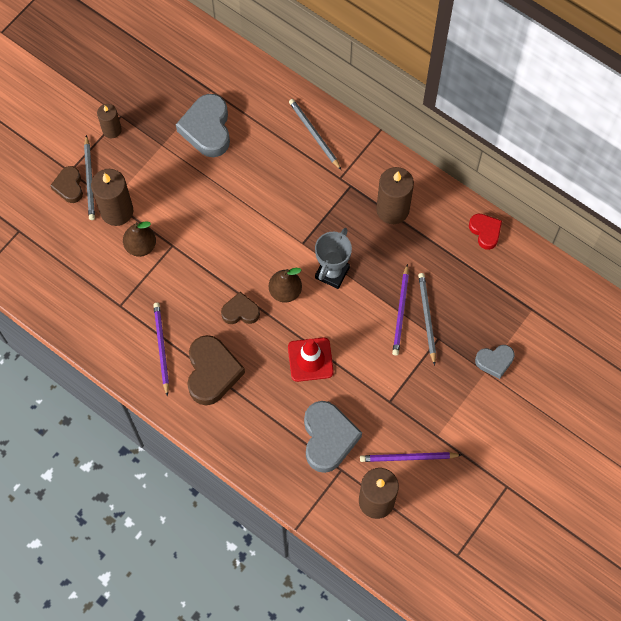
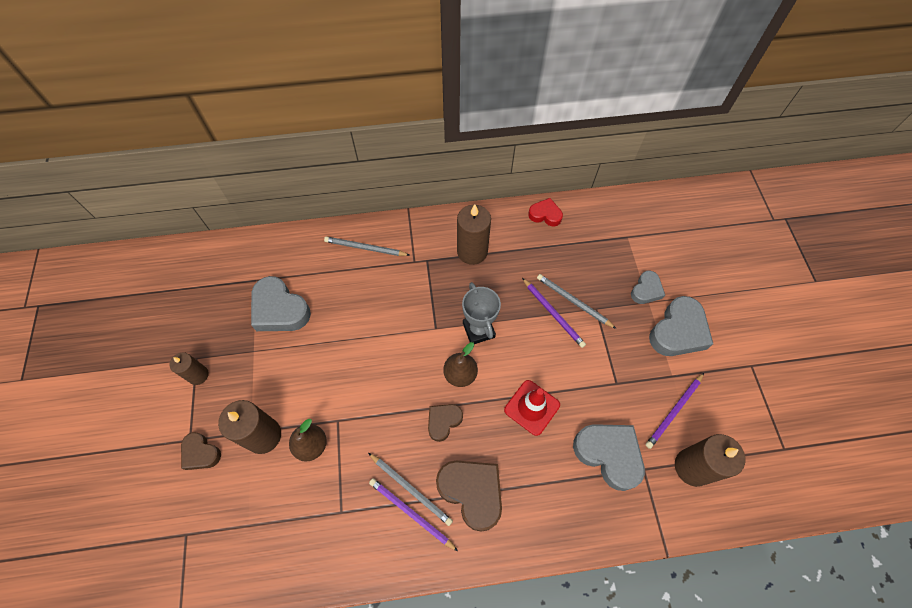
camera: 45 degrees left, 5 degrees down
(89, 180) = (215, 431): grey pencil -> grey pencil (411, 489)
(481, 412) = (678, 331): none -> grey heart

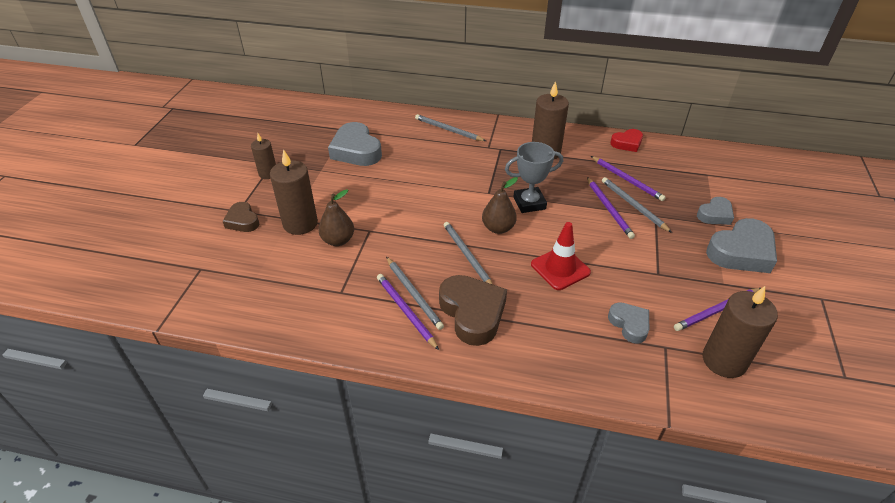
camera: 20 degrees right, 20 degrees down
(443, 421) = (467, 256): brown heart -> grey pencil
(478, 330) = (529, 203): grey trophy -> grey trophy turned 75 degrees clockwise
(545, 215) = (627, 143): red heart -> red heart turned 120 degrees clockwise
(558, 268) = (627, 180): none -> purple pencil
(608, 454) = (629, 324): grey heart -> grey heart, size x0.57

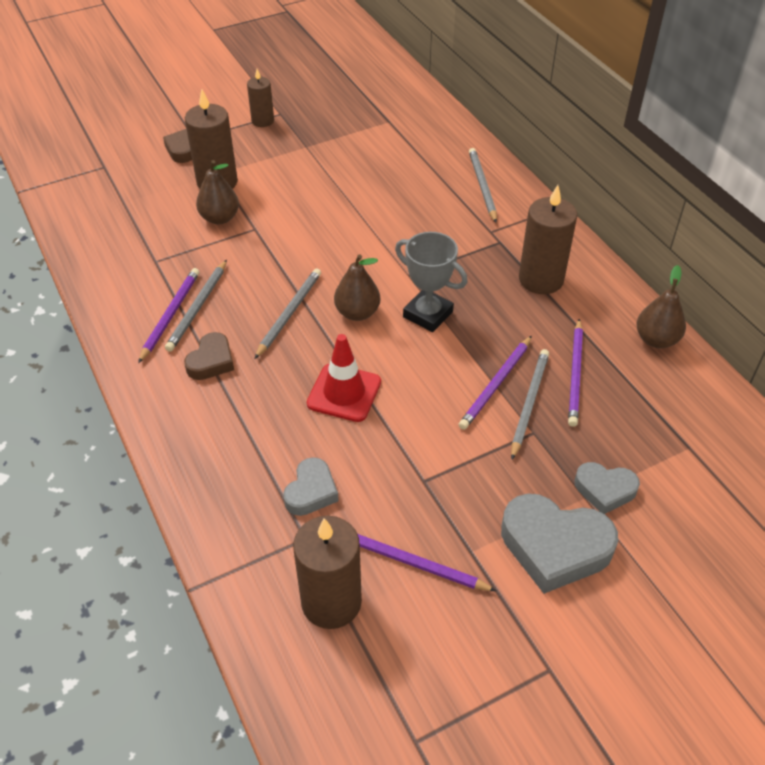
camera: 50 degrees right, 5 degrees up
(356, 150) = (364, 148): grey heart -> none
(472, 313) = (211, 361): brown heart -> brown heart, size x0.57
(627, 143) = (656, 340): red heart -> brown pear

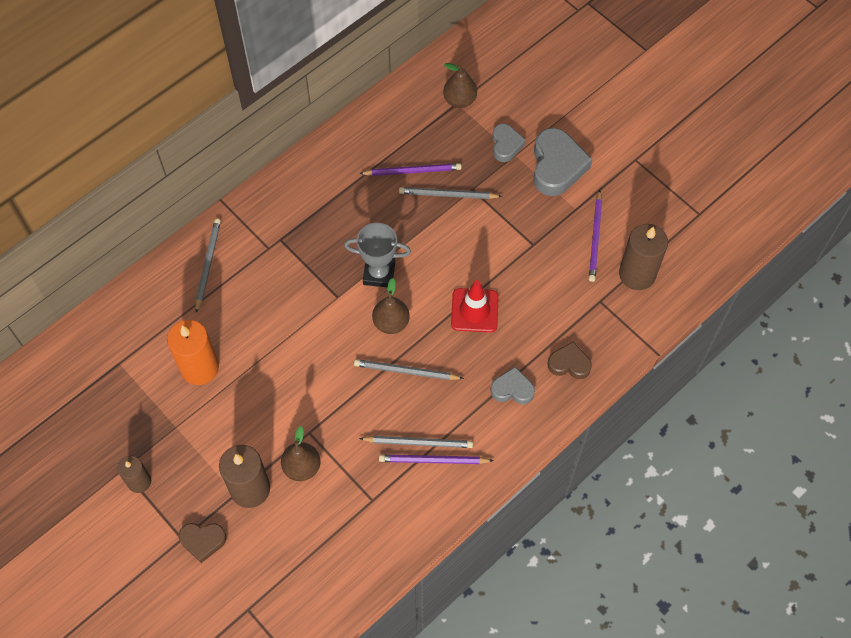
camera: 105 degrees left, 15 degrees up
(211, 361) = (472, 410): brown heart -> brown heart (569, 364)
(311, 491) = (564, 307): grey heart -> grey heart (512, 389)
(362, 167) = (199, 368): none -> orange candle
(428, 314) = (379, 273): grey trophy -> grey trophy turned 75 degrees clockwise
(482, 186) = (208, 264): grey pencil -> grey pencil turned 120 degrees clockwise
(496, 384) = (437, 217): purple pencil -> none
(541, 279) = (318, 204): brown candle -> none
(656, 340) = (364, 126): brown pear -> brown pear (459, 100)

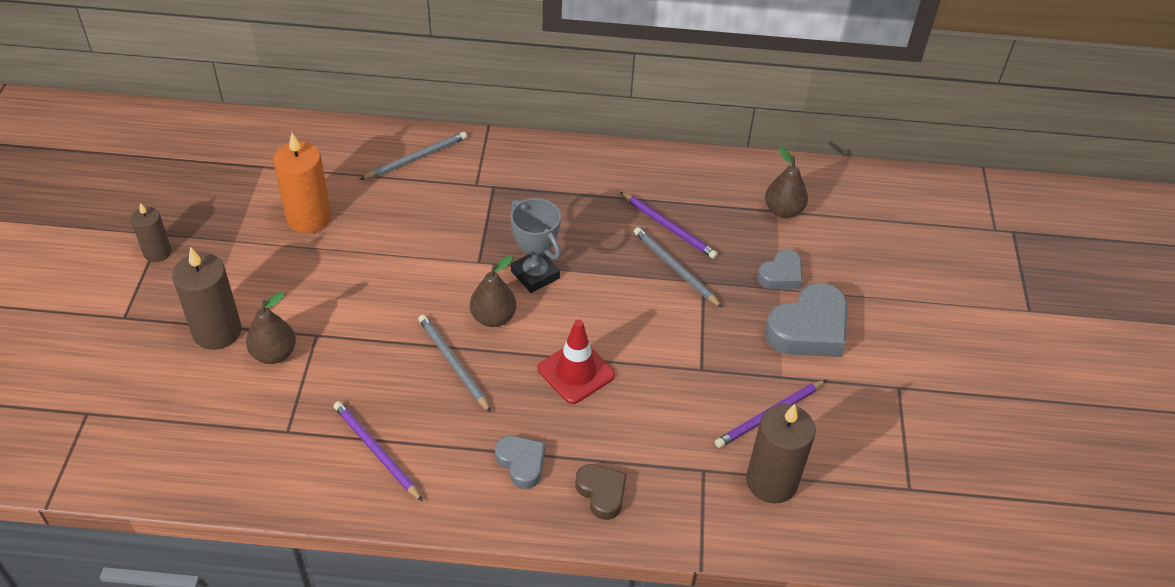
camera: 45 degrees right, 15 degrees down
(203, 541) = (133, 333): brown heart -> none
(418, 442) = (385, 426): grey pencil -> none

